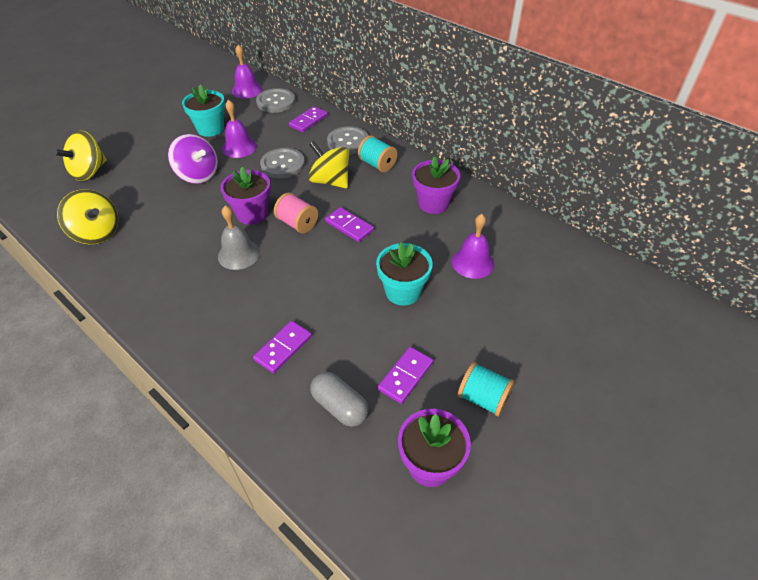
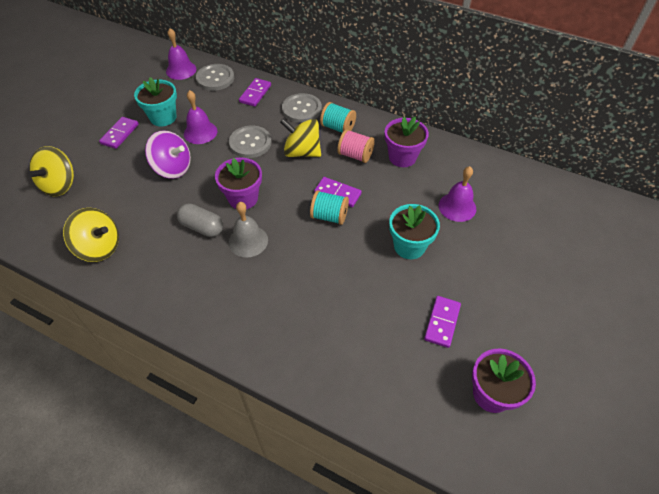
camera: 15 degrees left, 5 degrees up
(283, 348) = (328, 321): purple domino -> purple domino (120, 134)
(297, 224) = (289, 200): pink spool -> pink spool (355, 155)
(339, 406) = (398, 362): grey capsule -> grey capsule (202, 227)
(483, 398) = (511, 326): turquoise spool -> turquoise spool (329, 216)

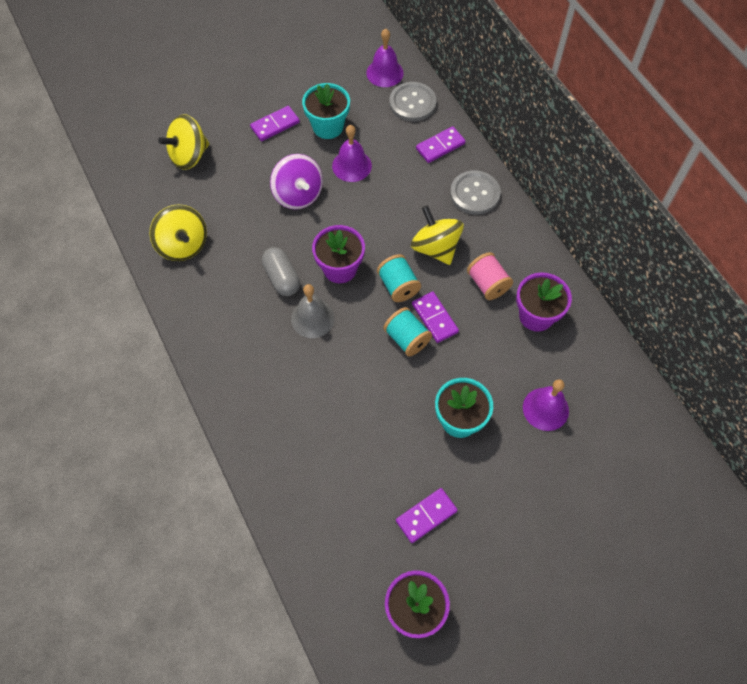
camera: 35 degrees right, 10 degrees up
(250, 143) = (391, 207): grey button -> none
(338, 127) = (495, 239): turquoise spool -> turquoise spool (398, 286)

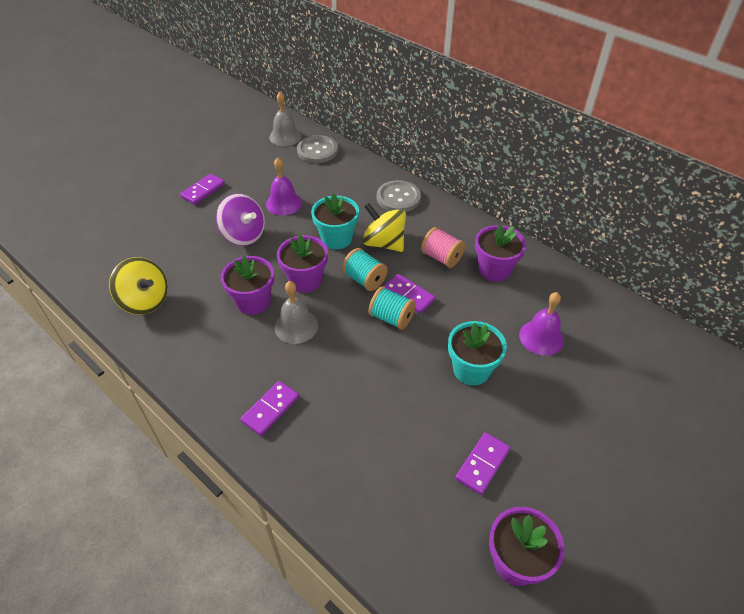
camera: 20 degrees left, 15 degrees down
(189, 156) = (129, 231): yellow spinning top -> none
(282, 278) = (253, 302): grey capsule -> purple flower pot
(328, 127) = (251, 181): turquoise flower pot -> turquoise flower pot (336, 238)
(385, 73) = (285, 136): purple bell -> grey bell
(440, 146) = (354, 173): purple domino -> purple domino (270, 409)

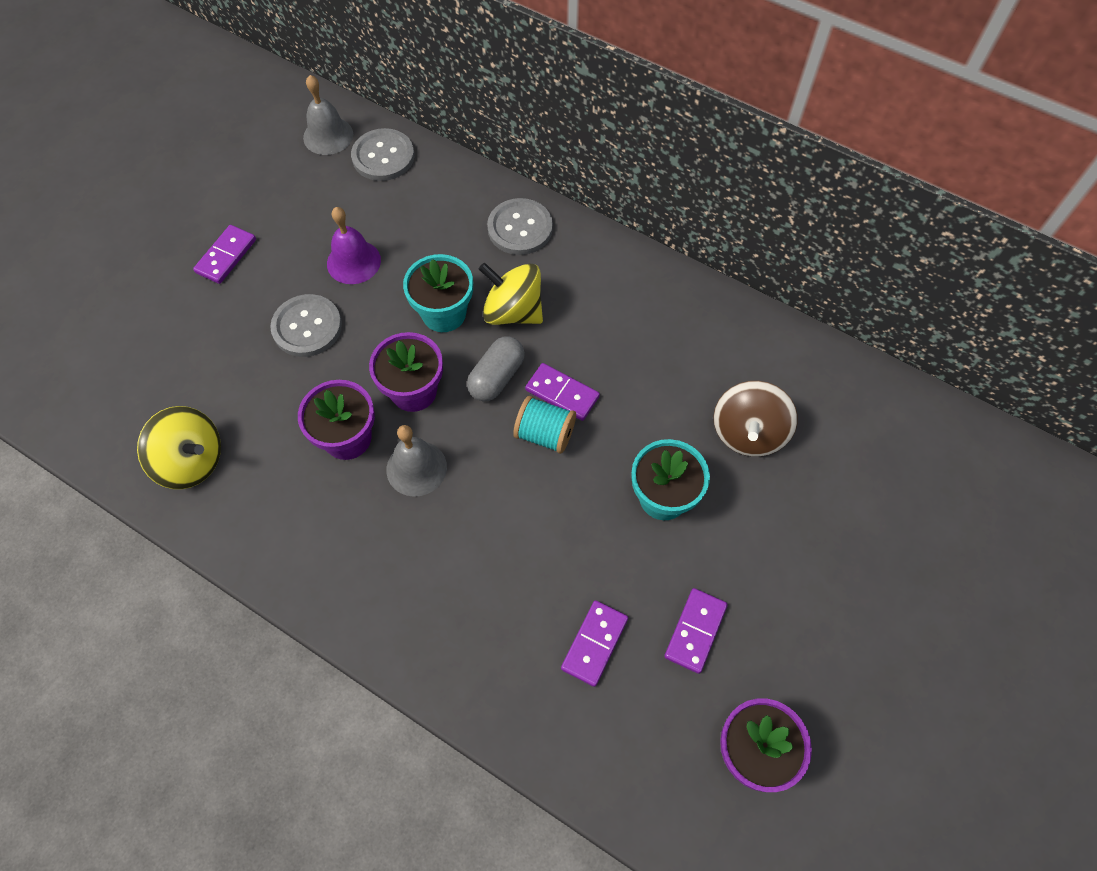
camera: 10 degrees left, 15 degrees up
(244, 235) = (307, 327): purple spinning top -> grey button
(270, 409) = (409, 600): purple domino -> purple domino (594, 643)
(364, 279) = (496, 377): turquoise spool -> grey capsule
(441, 257) = (598, 324): pink spool -> none
(494, 269) = (673, 333): purple flower pot -> none
(541, 337) = (748, 433): purple bell -> brown spinning top

